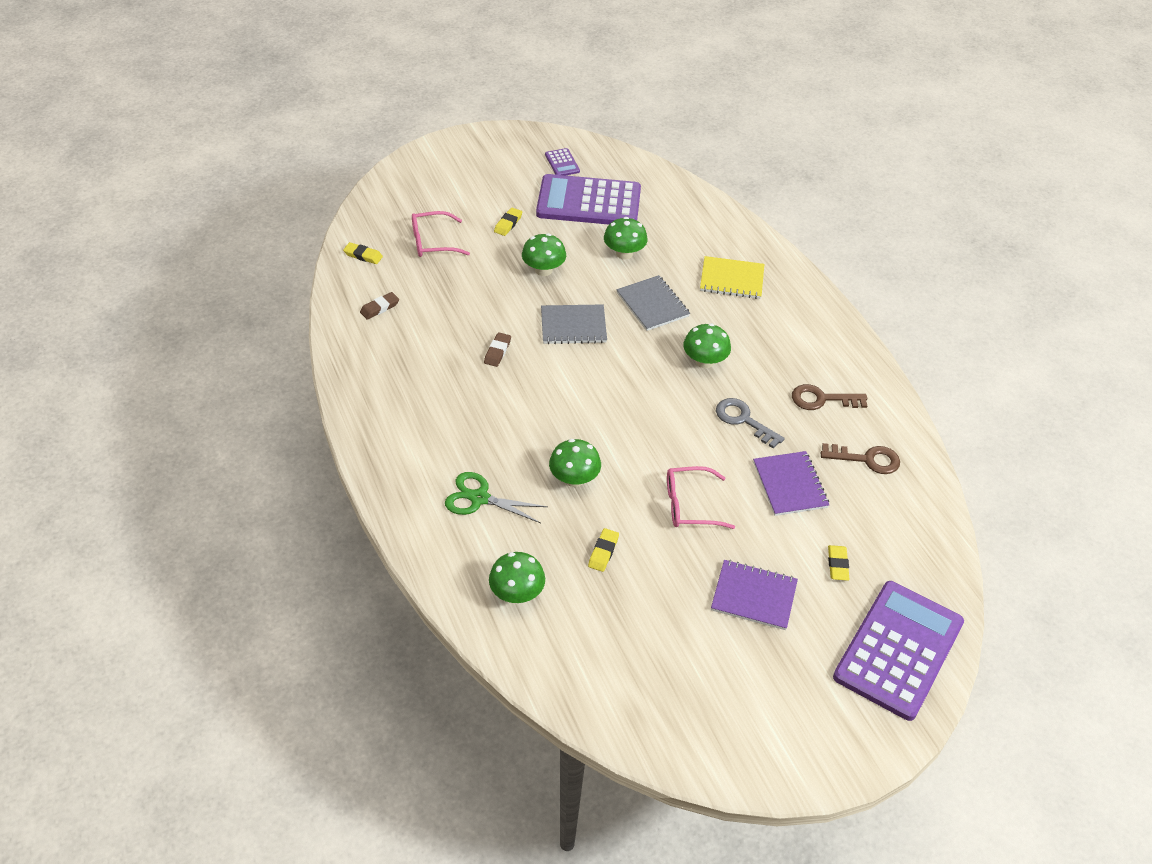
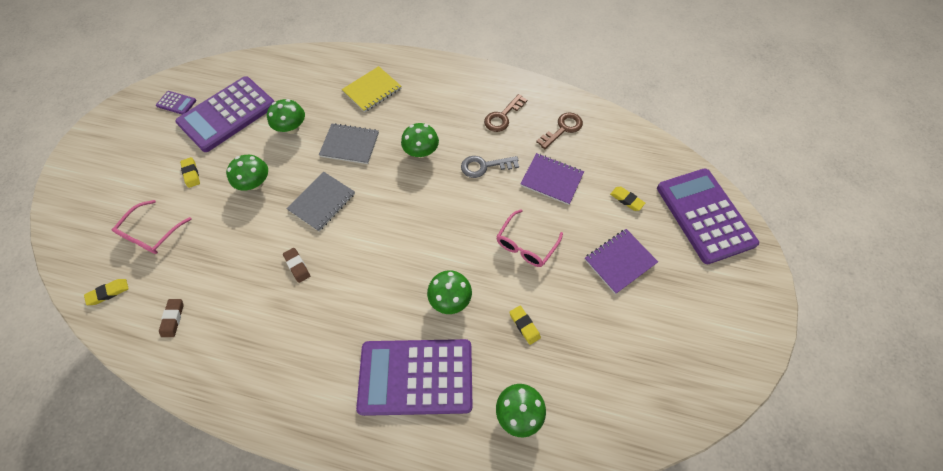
camera: 50 degrees left, 15 degrees up
(479, 498) = (416, 376): green scissors -> purple calculator

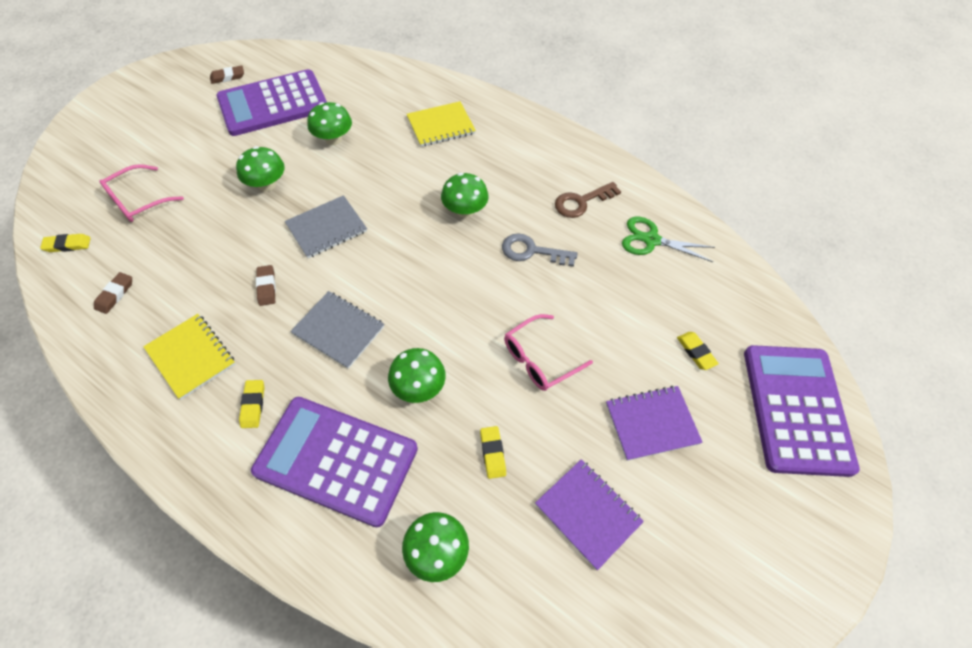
camera: 20 degrees right, 5 degrees down
(176, 103) = (228, 77): purple calculator -> brown eraser
(191, 174) = (207, 153): yellow eraser -> yellow eraser (253, 405)
(263, 344) = (191, 357): none -> yellow notebook
(350, 145) = (387, 177): grey notebook -> grey notebook (338, 330)
(551, 180) = (608, 295): purple notebook -> purple notebook (587, 513)
(563, 129) = (651, 240): brown key -> green scissors

